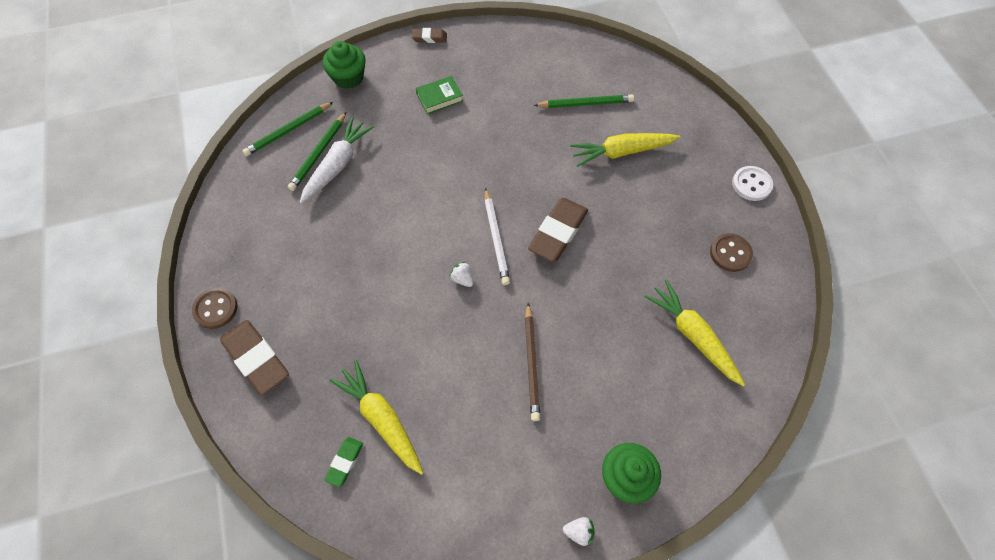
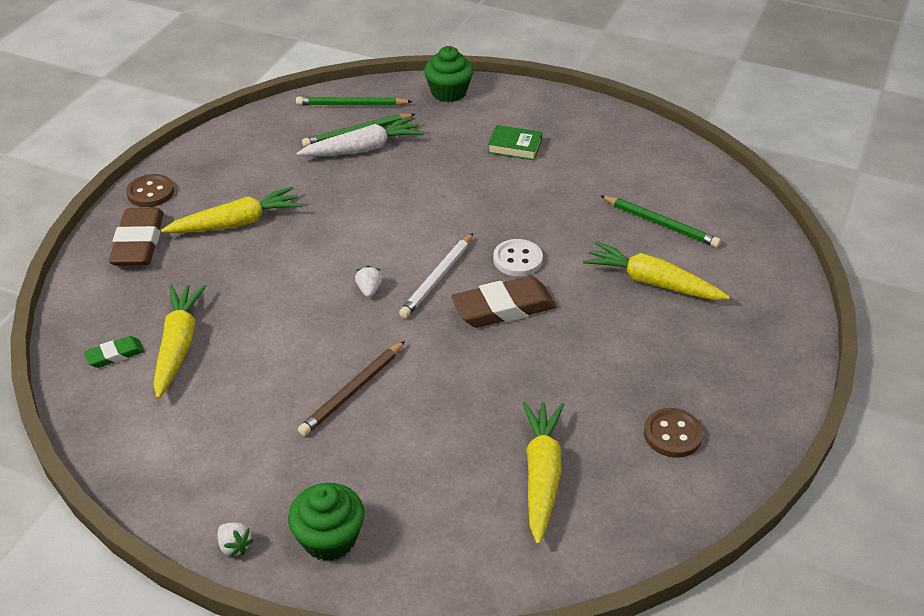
camera: 40 degrees right, 20 degrees down
(313, 289) = (237, 223): none -> yellow carrot
(429, 38) = (560, 98): brown eraser -> none
(751, 184) = (775, 391): white button -> white button (517, 259)

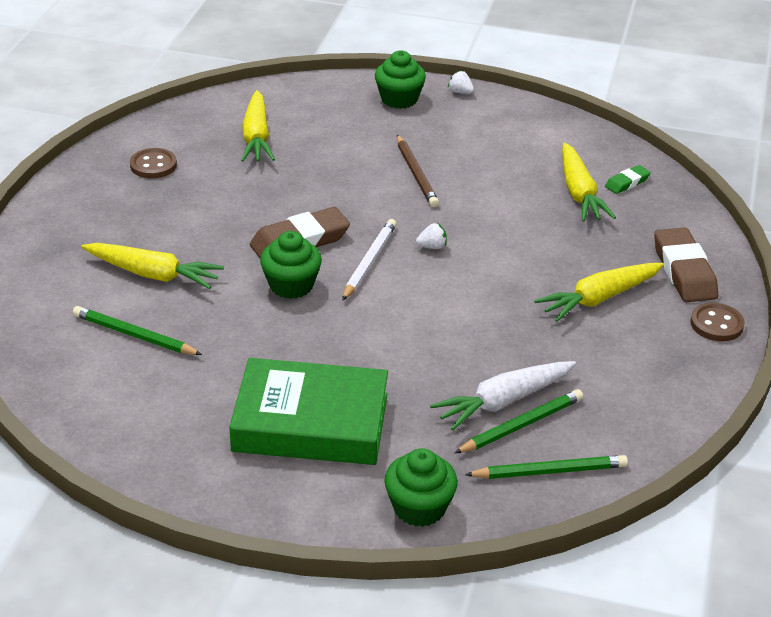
camera: 170 degrees right, 5 degrees down
(353, 391) = (416, 174): brown pencil -> brown pencil turned 135 degrees clockwise
(369, 290) = (432, 247): white strawberry -> white strawberry turned 90 degrees counterclockwise
(515, 147) = (310, 422): green book -> green book, size x2.29
(517, 259) = (291, 285): white button -> green cupcake

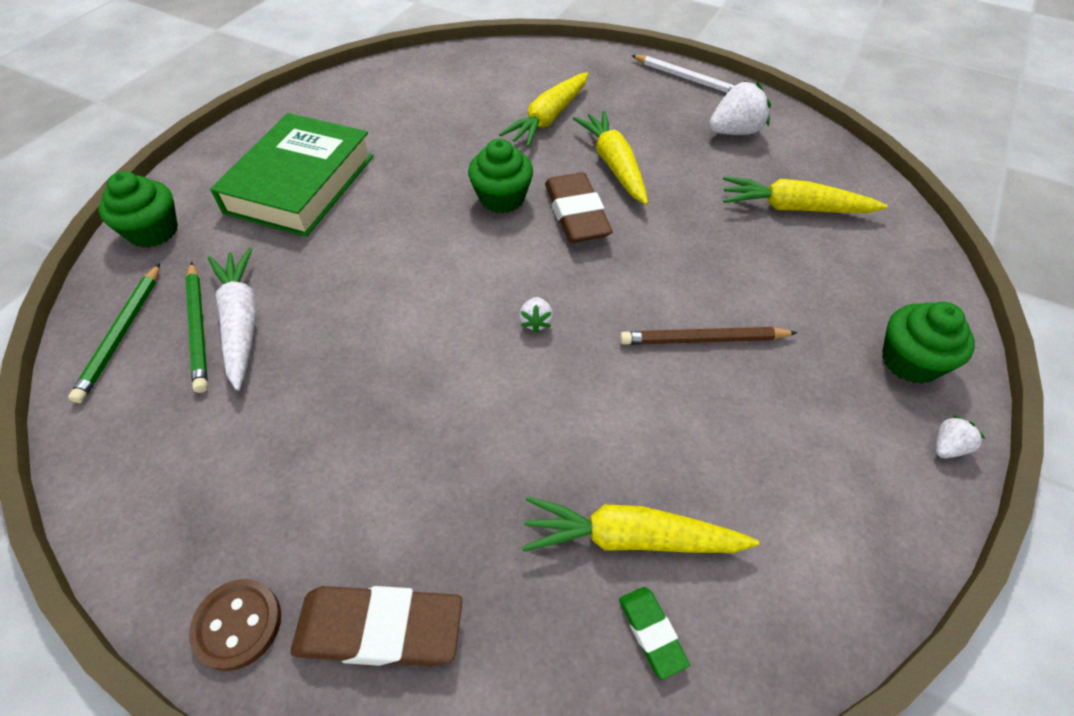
camera: 105 degrees right, 15 degrees up
(134, 335) = (466, 103): green pencil -> none
(153, 165) = (735, 132): brown button -> white strawberry
(369, 262) = (523, 261): white pencil -> white pencil (687, 78)
(599, 299) = (366, 476): yellow carrot -> yellow carrot (614, 165)

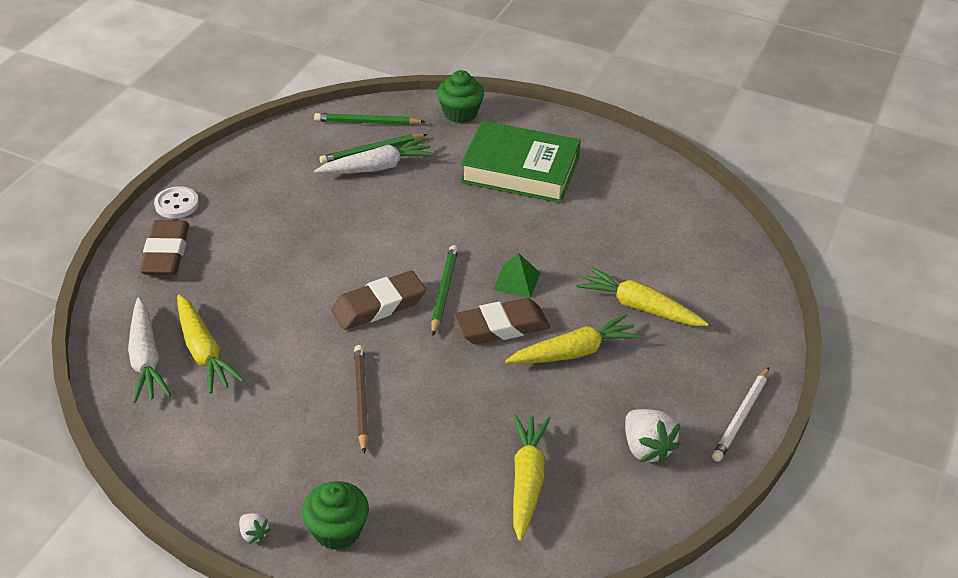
camera: 85 degrees right, 10 degrees down
(238, 625) = (177, 204): brown button -> white button
(502, 198) = (517, 281): green cupcake -> green pyramid
(514, 259) = (444, 291): none -> green pencil
(536, 322) = (378, 305): white strawberry -> brown eraser
(630, 538) = (203, 352): yellow carrot -> yellow carrot turned 150 degrees clockwise
(652, 632) = (146, 359): green eraser -> white carrot

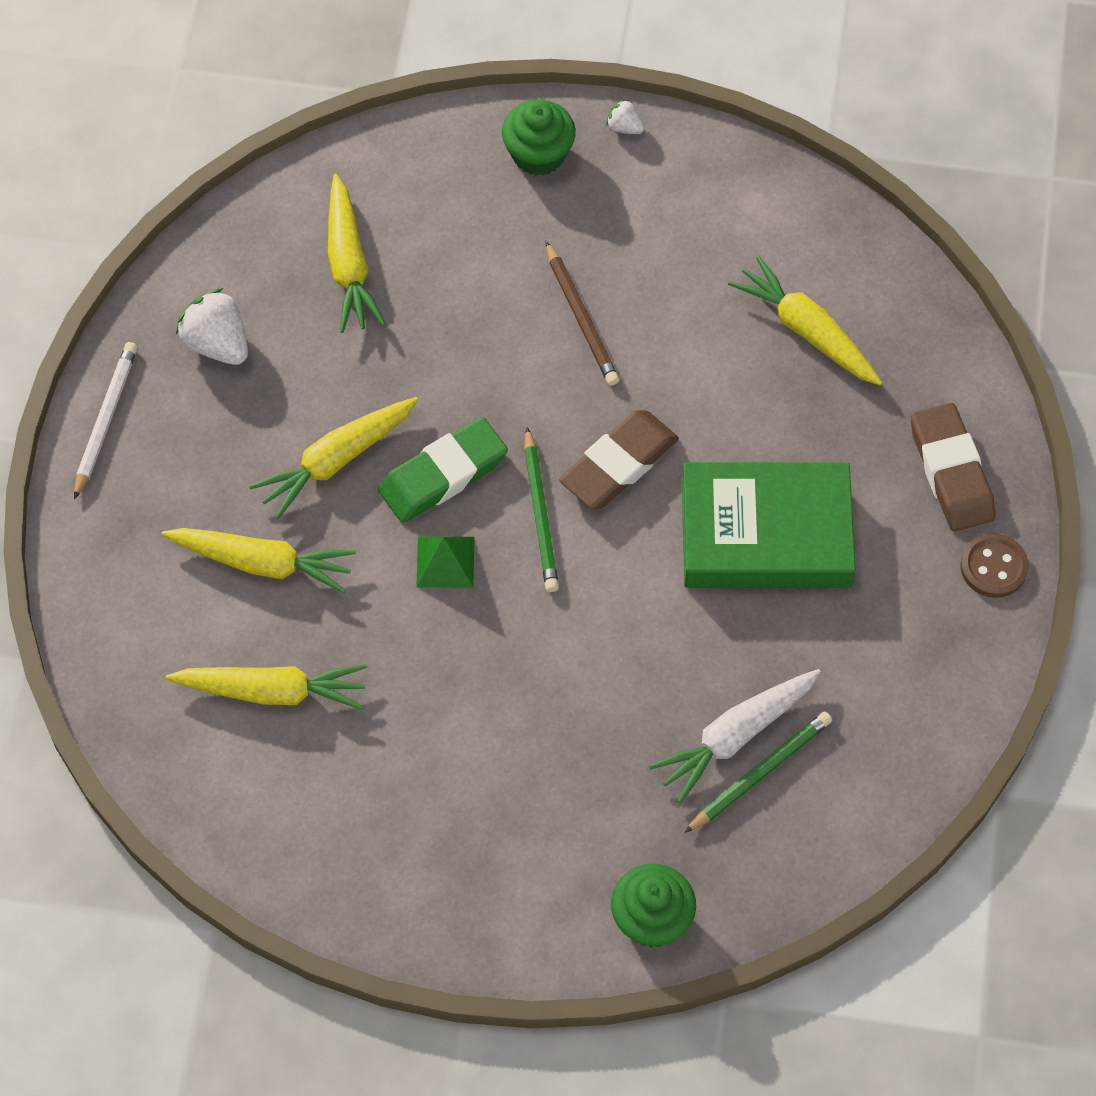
camera: 165 degrees right, 20 degrees up
(146, 359) = (870, 301): white carrot -> none
(177, 204) = (993, 567): white button -> brown button
(367, 122) = (798, 843): green pencil -> none
(501, 327) = (443, 475): brown eraser -> green eraser
(520, 170) = (506, 800): green book -> green book (765, 533)
(646, 243) = (273, 691): none -> yellow carrot

